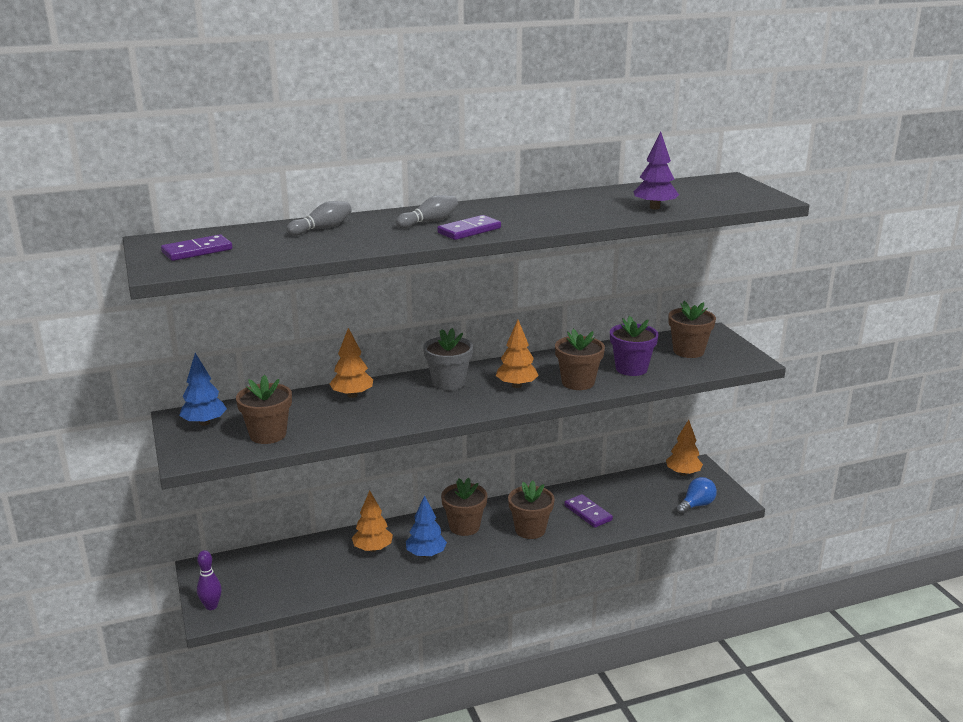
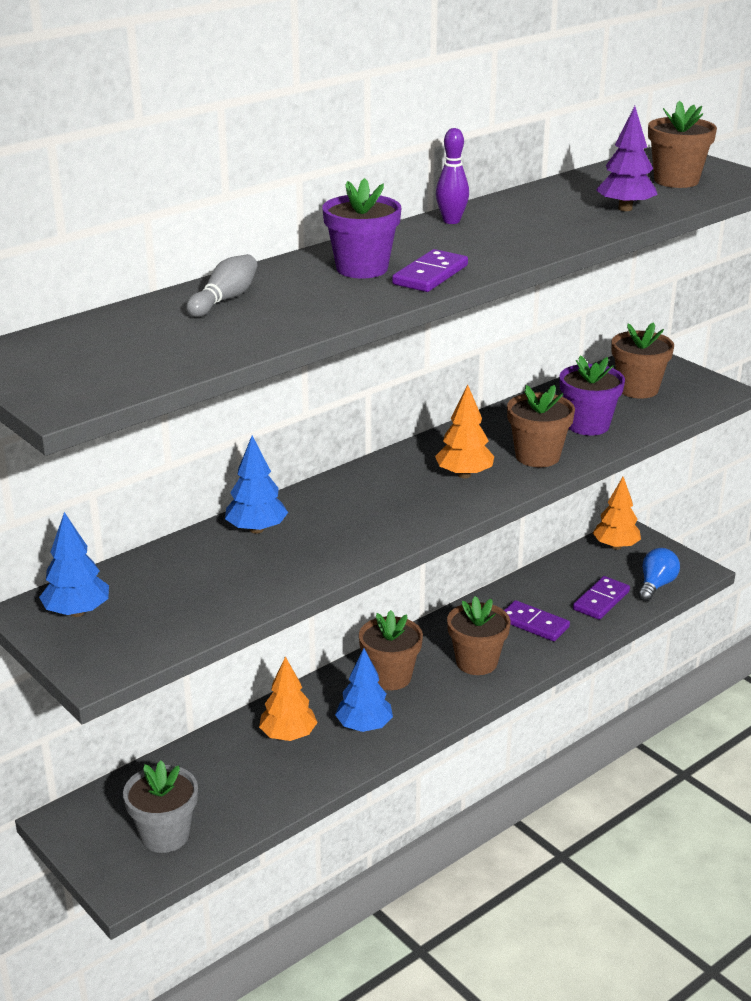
camera: 20 degrees left, 5 degrees up
(197, 251) = (82, 362): purple domino -> purple domino (601, 600)
(211, 606) = (115, 871): purple bowling pin -> purple bowling pin (451, 221)
(268, 434) = (185, 611): brown flower pot -> brown flower pot (676, 180)
(352, 395) = (256, 529): orange tree -> blue tree
(429, 222) = (362, 268): grey bowling pin -> purple flower pot
(448, 383) = (373, 487): grey flower pot -> grey flower pot (165, 835)

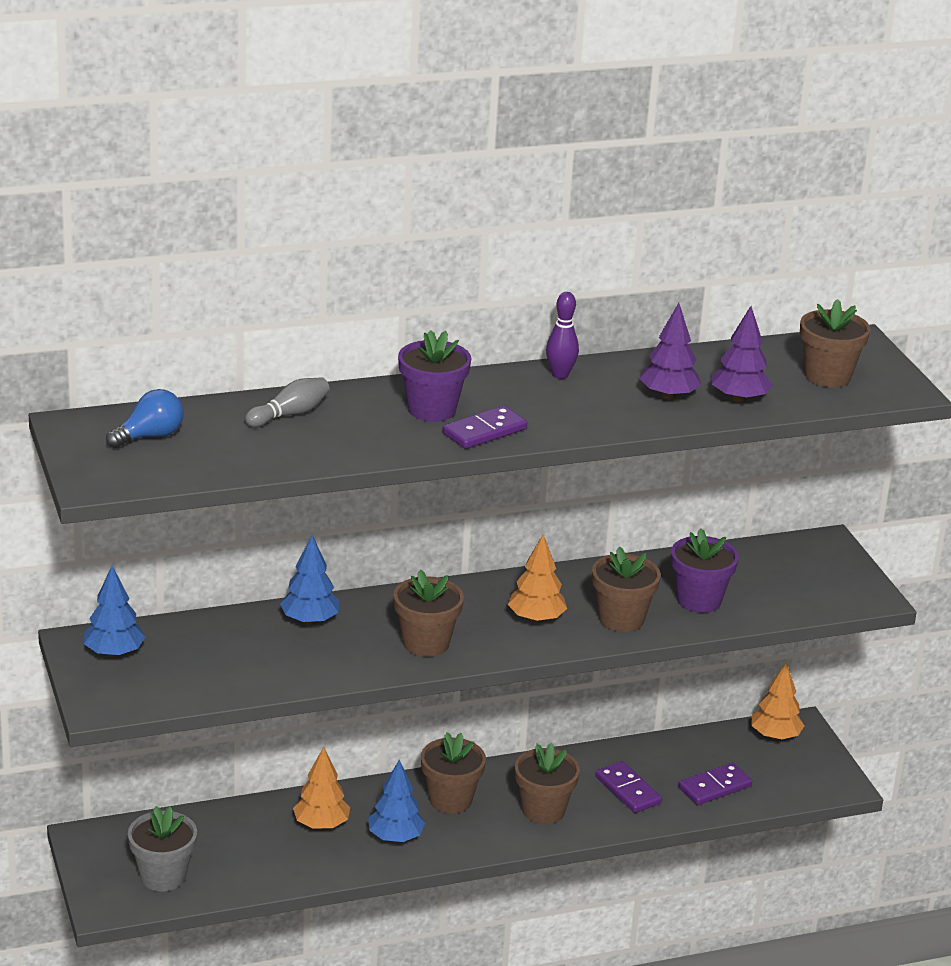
camera: 20 degrees right, 0 degrees up
(563, 218) = (668, 396): none -> purple tree
(638, 389) = (785, 575): brown flower pot -> brown flower pot (426, 643)
(656, 585) = (785, 788): blue light bulb -> blue light bulb (150, 436)

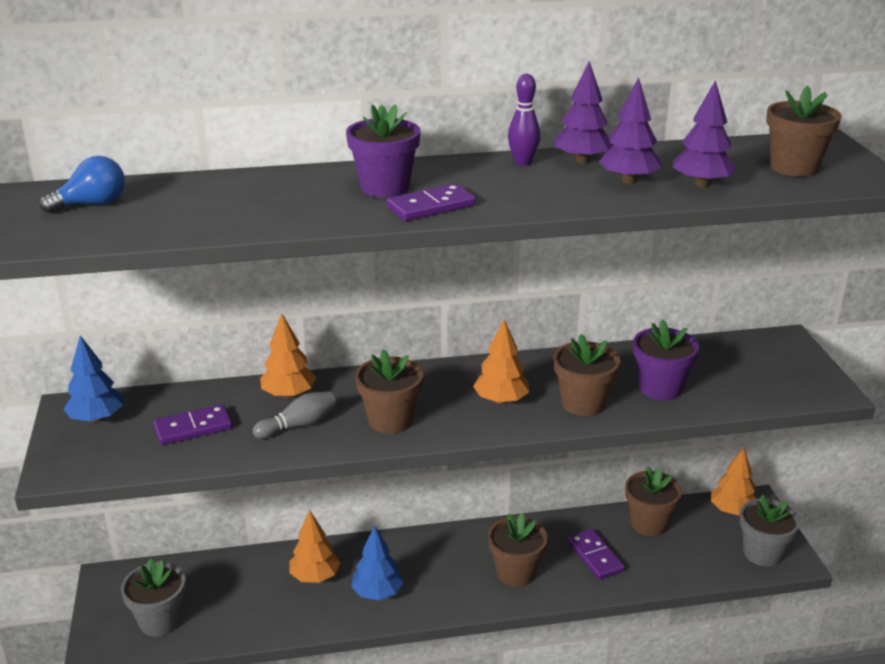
camera: 10 degrees right, 0 degrees up
(290, 414) = (242, 189): grey bowling pin -> grey bowling pin (298, 425)
(309, 620) = (289, 395): blue tree -> orange tree
(450, 800) = (434, 558): brown flower pot -> brown flower pot (648, 523)
(619, 371) = (582, 161): none -> purple tree
(714, 787) = (674, 557): purple domino -> purple domino (193, 428)
(809, 778) = (762, 553): none -> grey flower pot

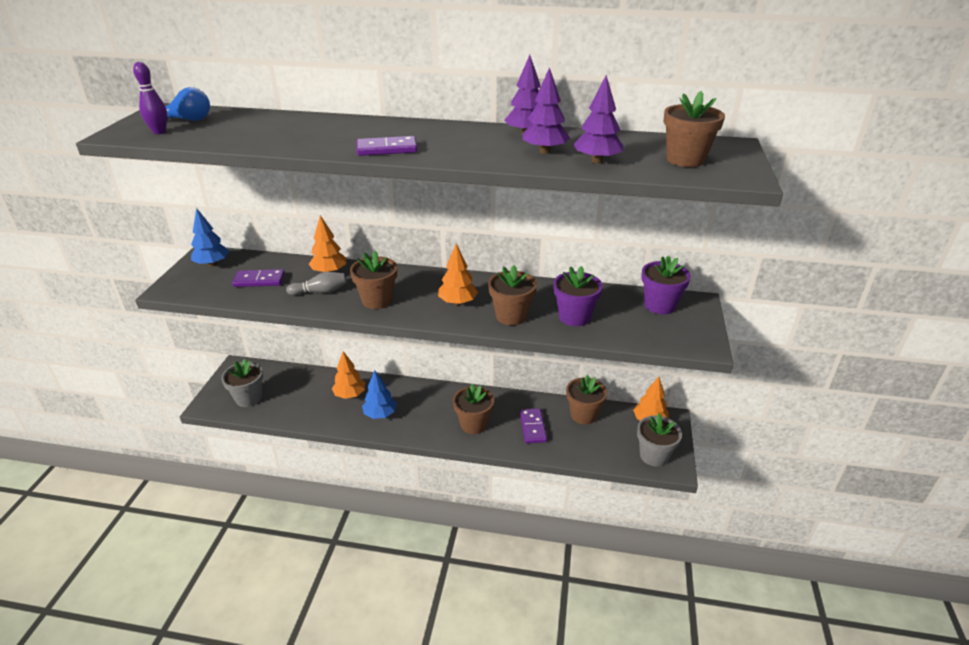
camera: 20 degrees right, 5 degrees up
(385, 187) = (372, 133): purple flower pot -> purple flower pot (660, 305)
(523, 162) = (483, 130): purple bowling pin -> purple bowling pin (159, 132)

